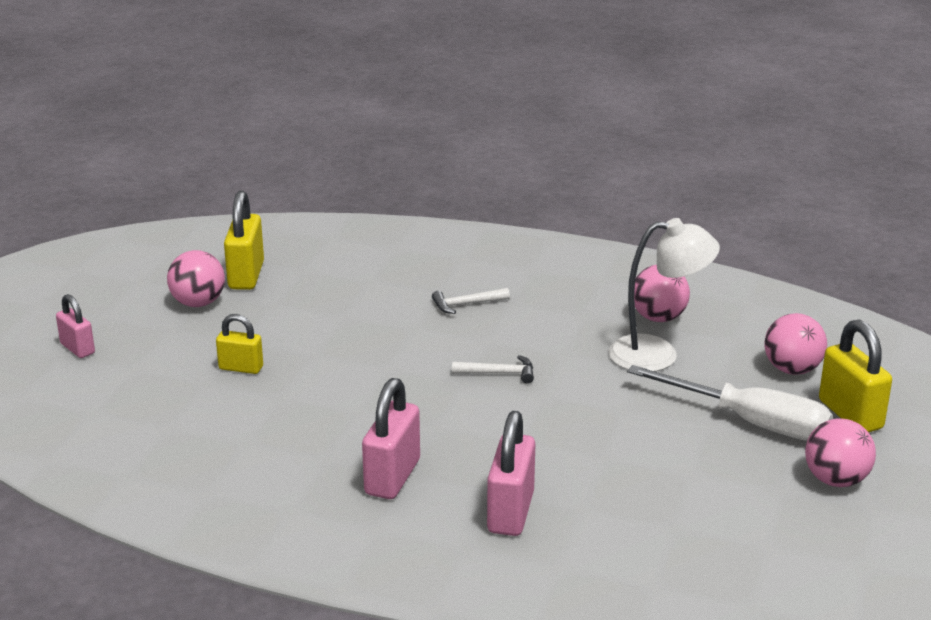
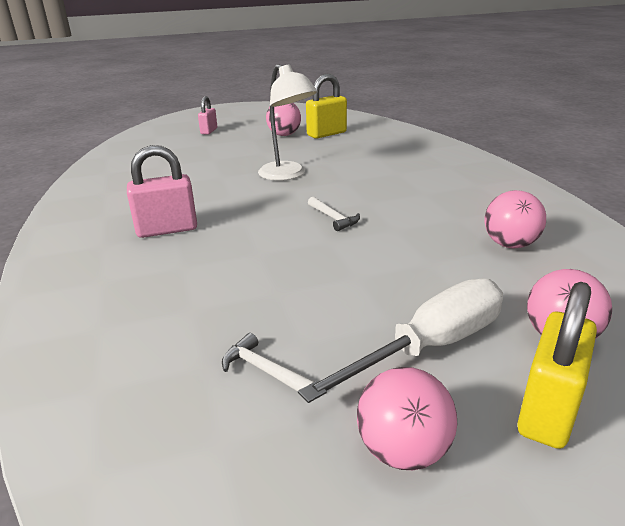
camera: 55 degrees right, 0 degrees up
(241, 368) = (237, 160): yellow padlock -> none
(466, 304) = (397, 183): white hammer -> white hammer (264, 370)
(511, 512) = (160, 282): pink padlock -> none
(658, 354) = (458, 263): white lamp -> white lamp (288, 175)
(750, 422) = (430, 346): white screwdriver -> white screwdriver turned 120 degrees counterclockwise

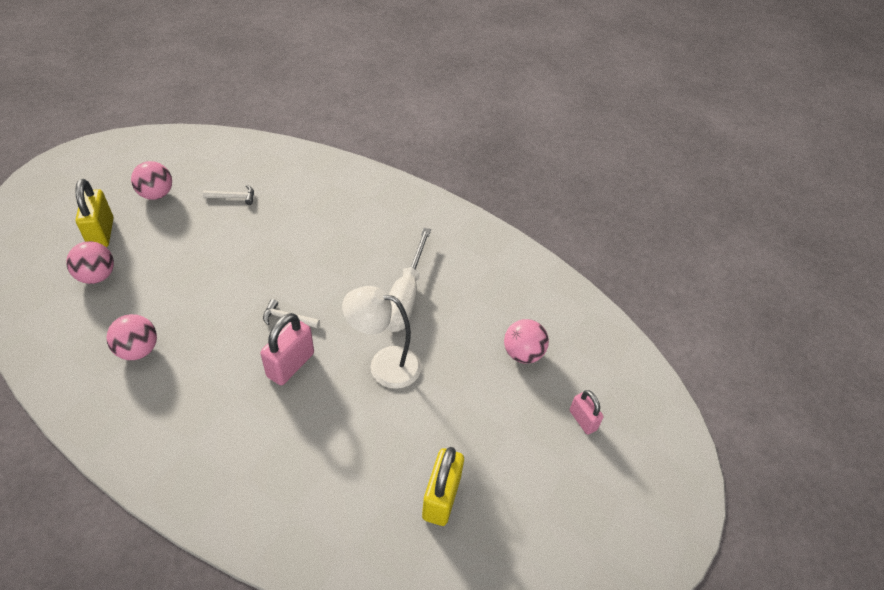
camera: 135 degrees right, 20 degrees up
(167, 229) = (389, 249): pink padlock -> pink padlock (290, 365)
(284, 135) = (487, 462): pink ball -> pink ball (523, 353)
(430, 346) = (164, 241): white screwdriver -> white screwdriver (405, 296)

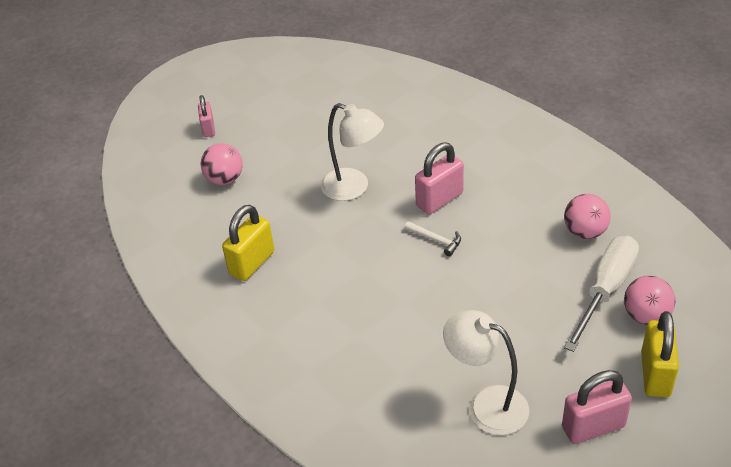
camera: 155 degrees left, 5 degrees down
(156, 194) = (593, 427): pink ball -> pink padlock
(233, 197) = (486, 405): white hammer -> white lamp
(405, 296) = (310, 244): white screwdriver -> white screwdriver (605, 290)
(441, 497) = (343, 102): yellow padlock -> yellow padlock (252, 263)

